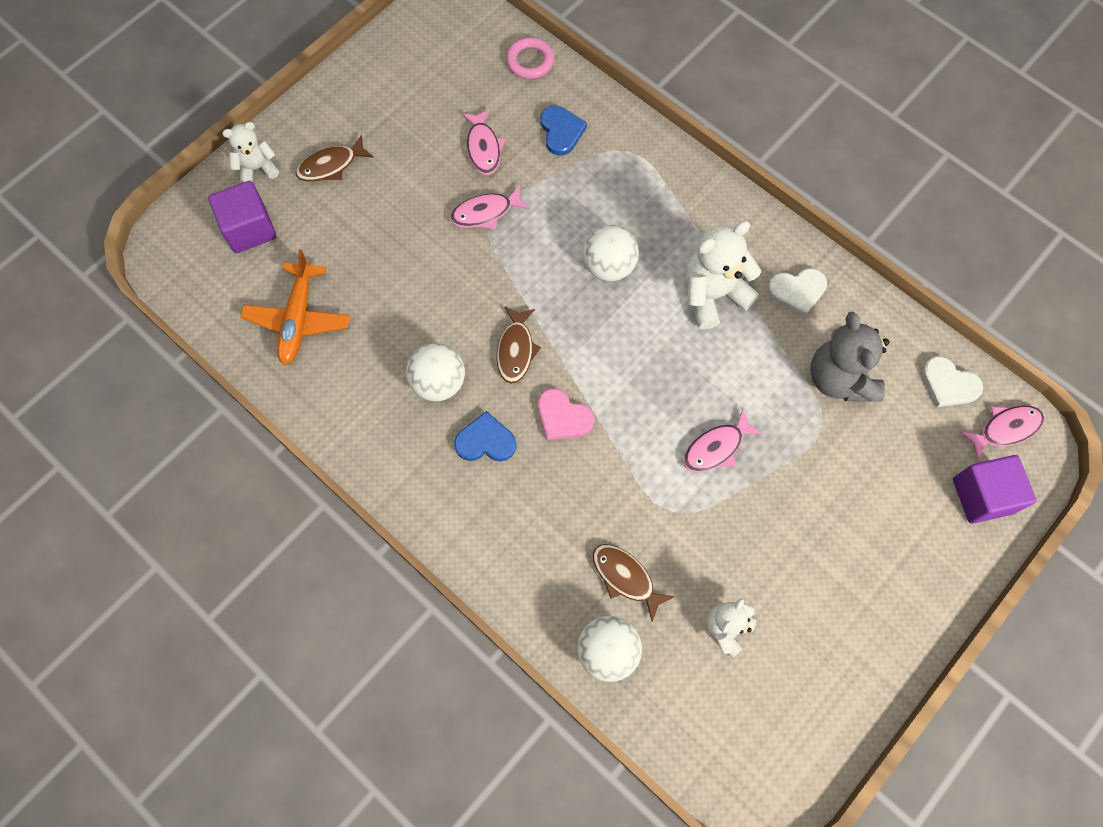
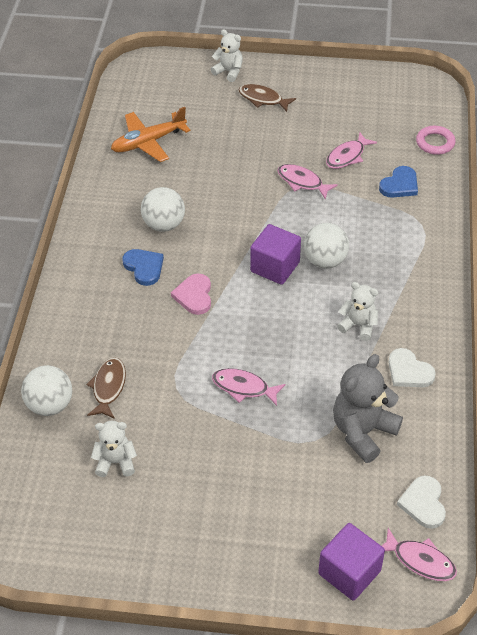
camera: 55 degrees right, 20 degrees down
(249, 229) = (186, 91): purple cube -> purple cube (275, 267)
(516, 350) = (220, 248): brown fish -> none
(713, 294) = (358, 325): white teddy bear -> white teddy bear, size x0.60

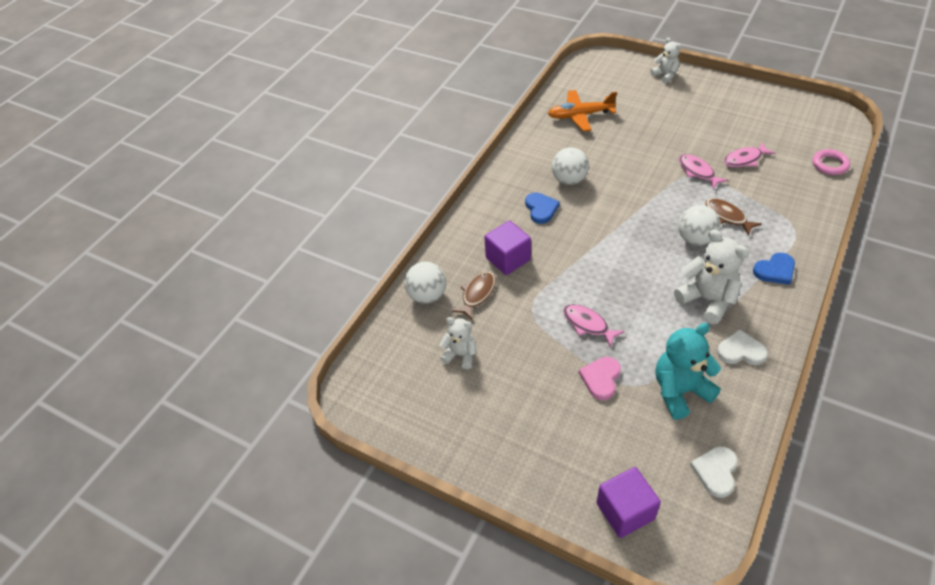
camera: 25 degrees right, 0 degrees up
(194, 296) = (573, 240): pink heart -> pink heart (601, 378)
(263, 99) = (686, 101): brown fish -> brown fish (727, 216)
(275, 267) = (650, 234): purple cube -> purple cube (508, 259)
(358, 325) = (707, 300): white teddy bear -> white teddy bear, size x1.66
(363, 432) = (680, 391): grey teddy bear -> turquoise teddy bear
(399, 185) = (785, 192): blue heart -> blue heart (775, 270)
(409, 371) = (741, 351): white heart -> white heart turned 120 degrees clockwise
(420, 561) = (695, 523): pink fish -> none

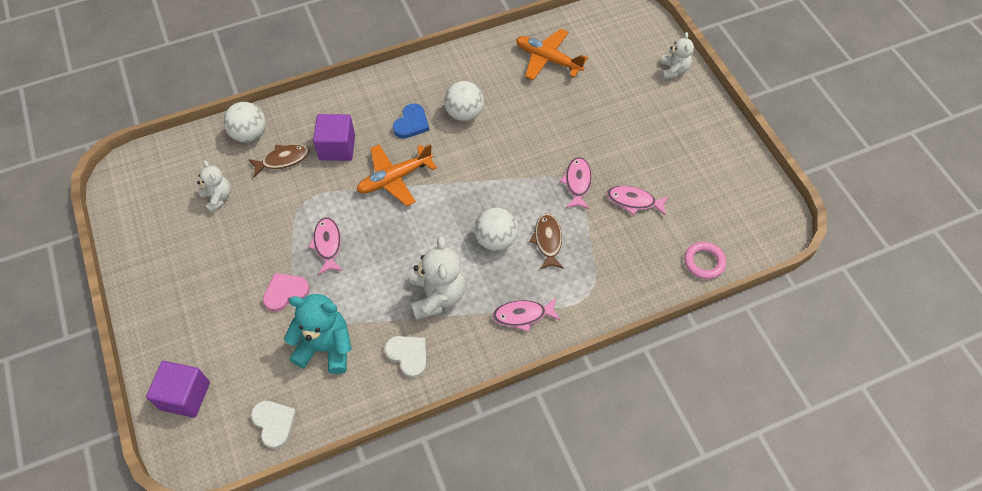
camera: 35 degrees right, 10 degrees up
(577, 250) = (394, 179): none -> orange plane
(715, 471) = (274, 423): white heart -> white heart turned 90 degrees clockwise
(775, 270) = (522, 315): blue heart -> pink fish

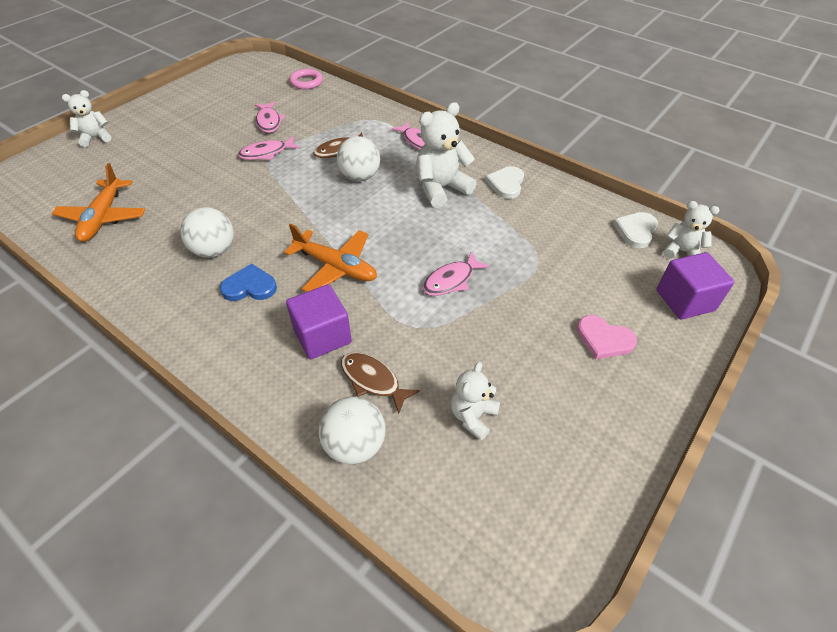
camera: 120 degrees left, 10 degrees down
(226, 441) = (681, 251): none -> white teddy bear
(285, 292) = (527, 285): pink heart -> pink heart (604, 339)
(325, 347) = (548, 232): turquoise teddy bear -> none

